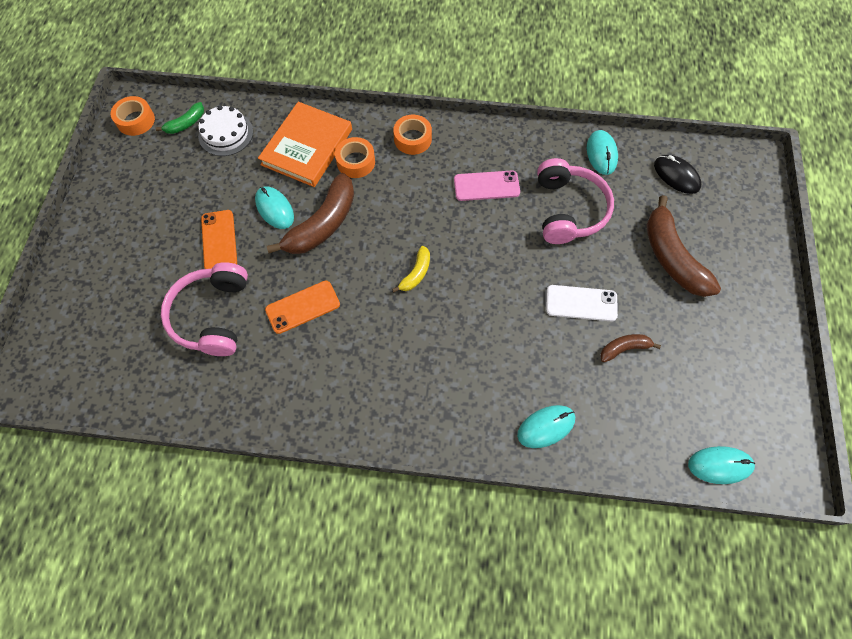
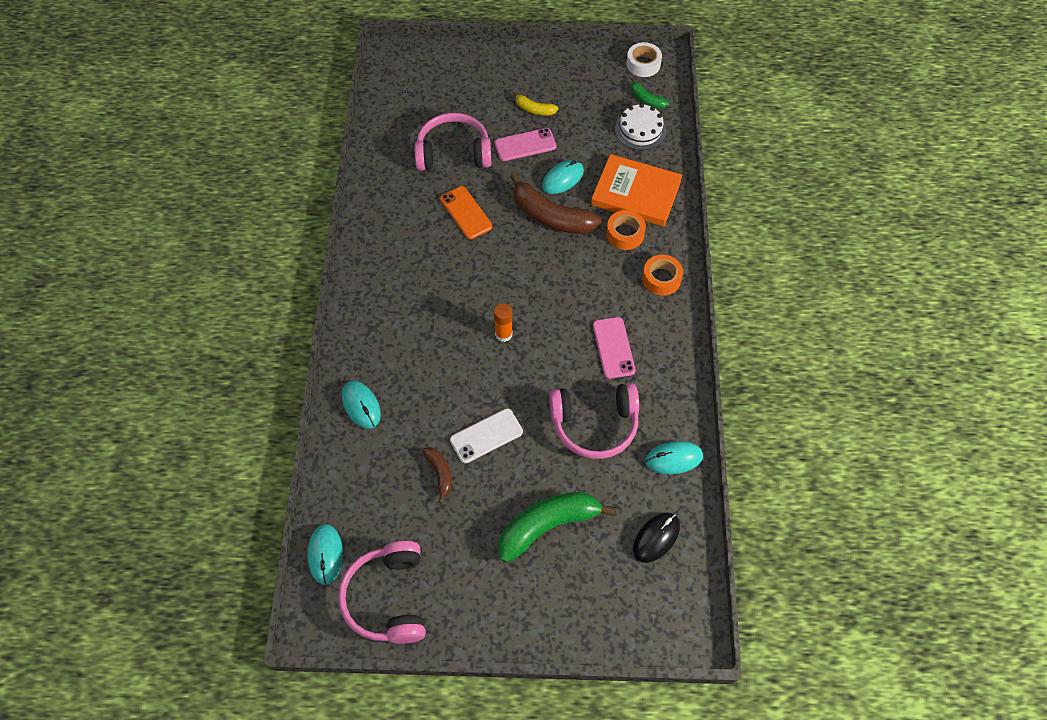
camera: 85 degrees right, 5 degrees down
(136, 120) = (643, 64): orange tape -> white tape
(219, 240) = (525, 145): orange phone -> pink phone
(416, 273) = (506, 294): yellow banana -> yellow banana (534, 109)
(465, 280) = (503, 334): none -> orange glue stick
(581, 303) = (486, 436): white phone -> white phone turned 60 degrees clockwise
(671, 257) = (548, 525): brown banana -> green banana
(758, 402) = (388, 598): none -> pink headphones

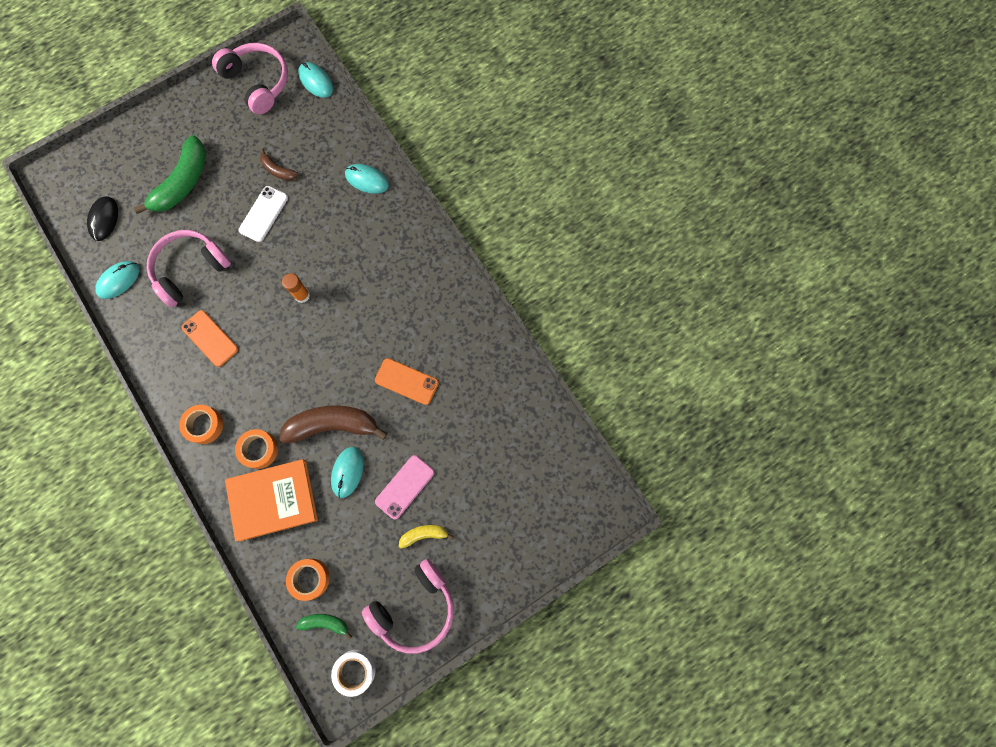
camera: 145 degrees right, 15 degrees up
(453, 153) = (461, 435): pink headphones -> pink headphones (415, 608)
(613, 348) = (210, 338): pink phone -> orange phone
(640, 130) = (310, 578): white cake -> orange tape

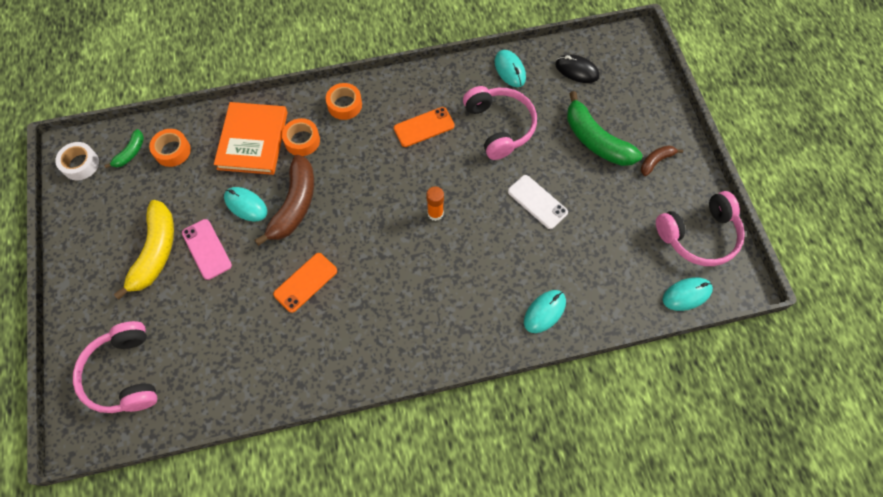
camera: 110 degrees right, 10 degrees down
(278, 170) = (583, 228): brown banana -> brown banana (656, 161)
(415, 608) = (100, 225): pink headphones -> pink headphones (124, 374)
(424, 534) = (156, 252): yellow banana -> yellow banana, size x1.99

